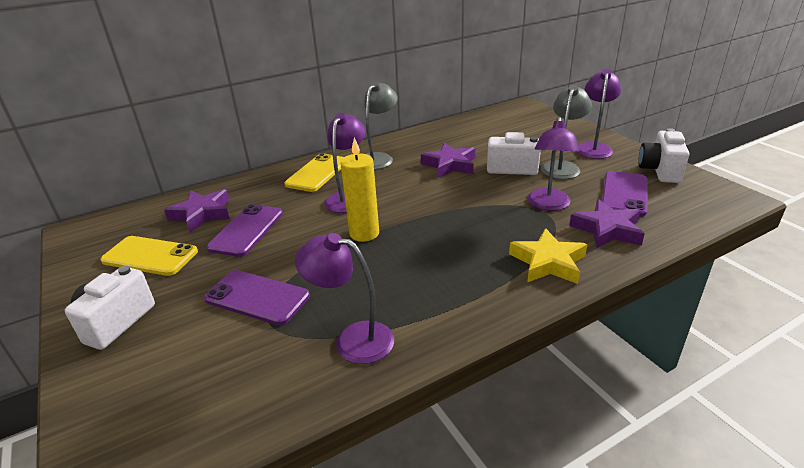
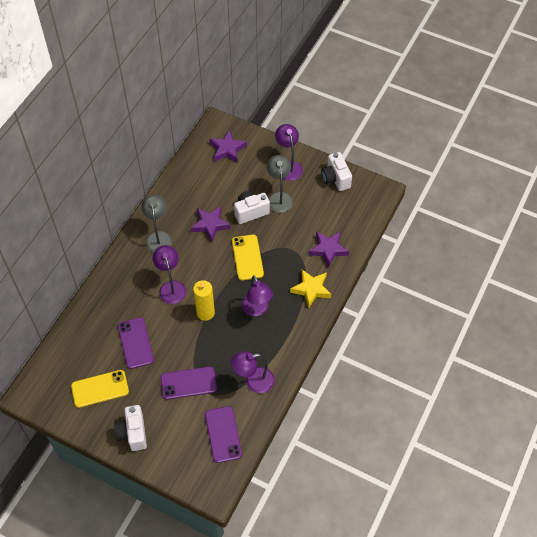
camera: 35 degrees left, 25 degrees up
(202, 214) = (93, 344): purple star -> purple star (227, 149)
(317, 173) = (130, 271): yellow phone -> yellow phone (247, 257)
(548, 205) = (289, 241): purple lamp -> purple lamp (257, 309)
(624, 194) = (325, 212): purple phone -> purple phone (223, 434)

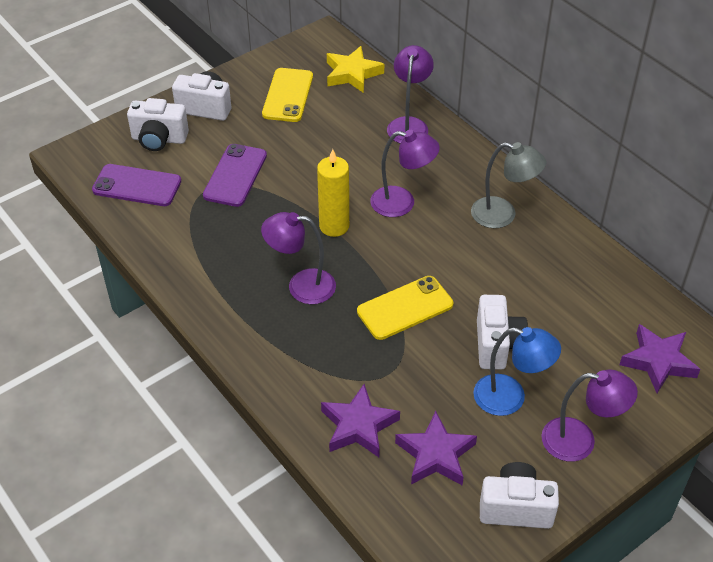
camera: 115 degrees right, 10 degrees down
(135, 343) = (332, 143): purple phone -> none
(176, 445) = (159, 139): none -> white camera
(210, 225) = (496, 283): purple star -> purple star (435, 454)
(247, 257) = (405, 308): yellow phone -> yellow phone turned 45 degrees counterclockwise
(253, 381) = (187, 241): purple lamp -> purple lamp (409, 124)
(279, 197) = (510, 398): grey lamp -> blue lamp
(311, 289) = (294, 368): yellow star -> yellow star (352, 74)

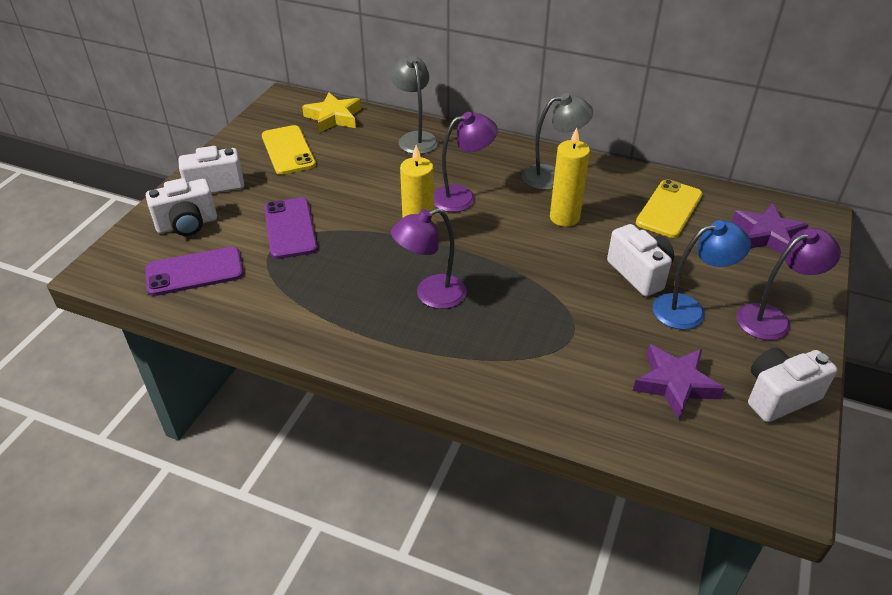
camera: 30 degrees left, 5 degrees down
(358, 426) = (588, 391): purple star -> none
(405, 308) = (538, 276): yellow phone -> yellow phone (669, 209)
(409, 124) = (415, 138): purple lamp -> grey lamp
(477, 262) = (564, 218): none -> yellow candle

